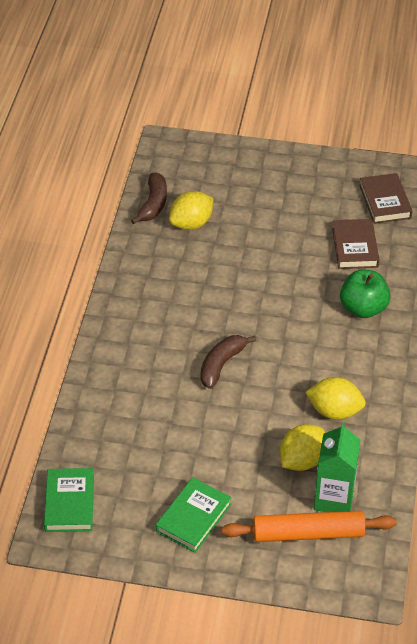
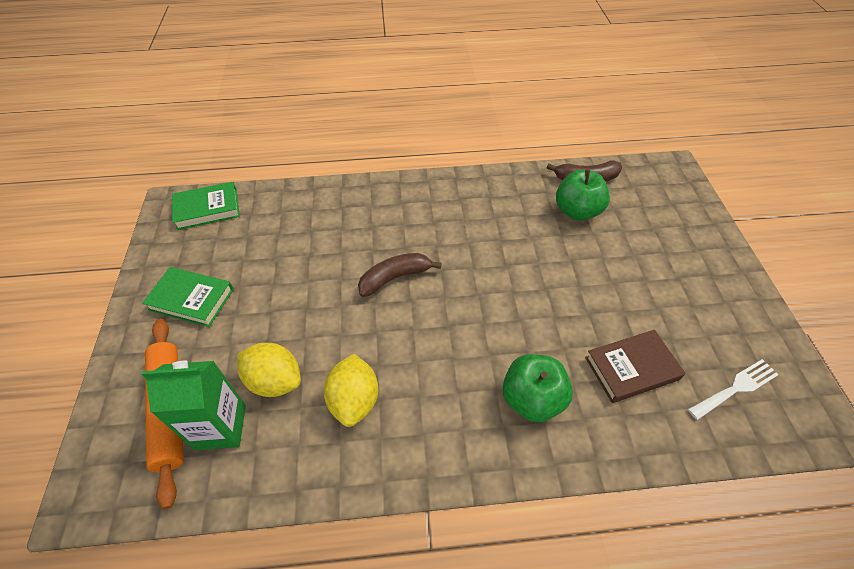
camera: 75 degrees right, 5 degrees up
(191, 223) = (577, 211): yellow lemon -> green apple
(221, 364) = (395, 277): brown banana -> brown banana turned 45 degrees counterclockwise
(385, 202) = (735, 388): brown book -> white fork

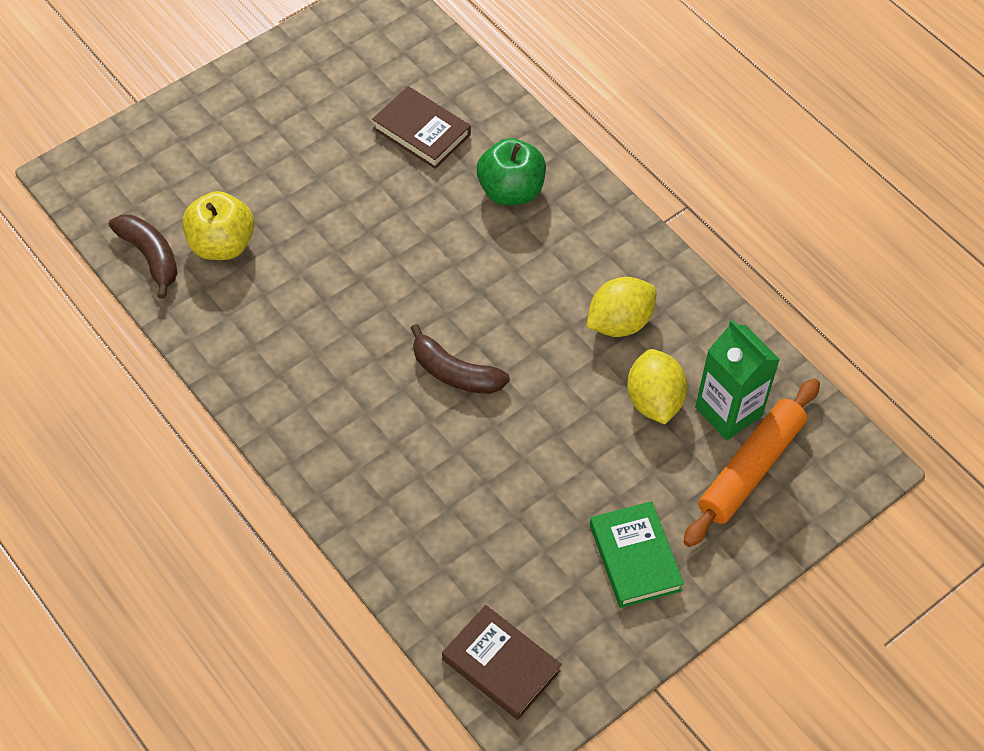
camera: 125 degrees left, 5 degrees up
(207, 209) = (501, 665): green book -> brown book
(577, 211) = (222, 245): green apple -> yellow apple
(735, 388) = (388, 57): white fork -> none

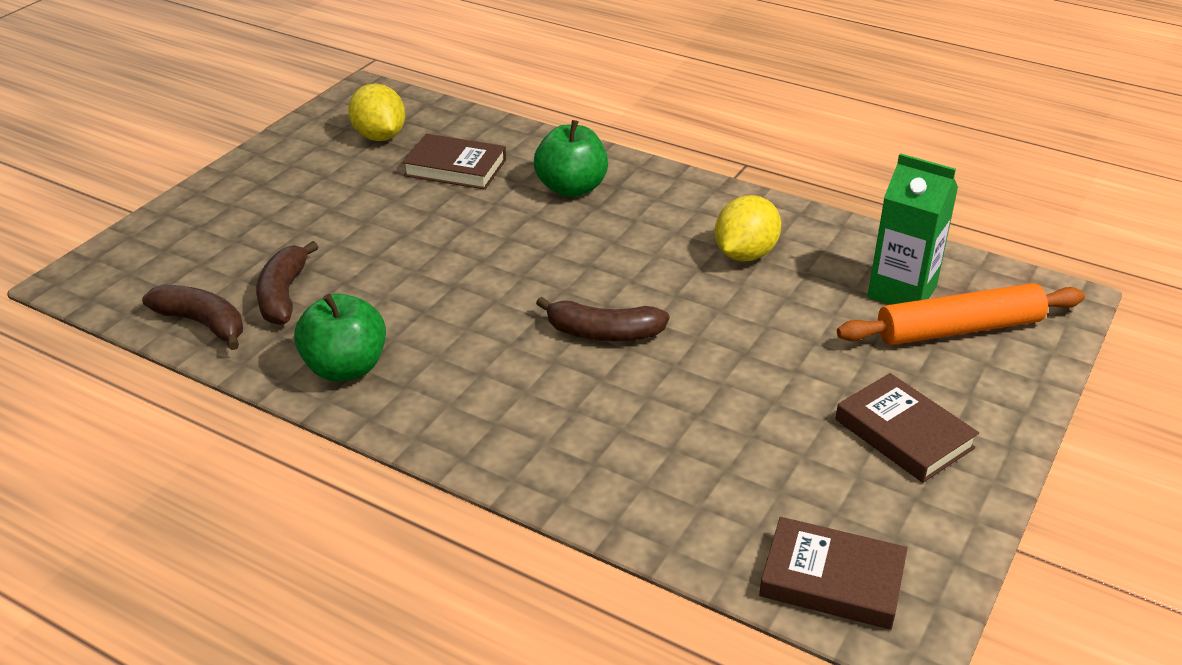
camera: 20 degrees left, 20 degrees down
(222, 245) = (283, 295): yellow apple -> brown banana
(241, 341) = (345, 368): none -> green apple
(635, 557) = (904, 433): green book -> brown book
(654, 401) = (824, 303): yellow lemon -> yellow lemon (379, 136)
(750, 468) = (959, 329): orange rolling pin -> orange rolling pin turned 60 degrees clockwise

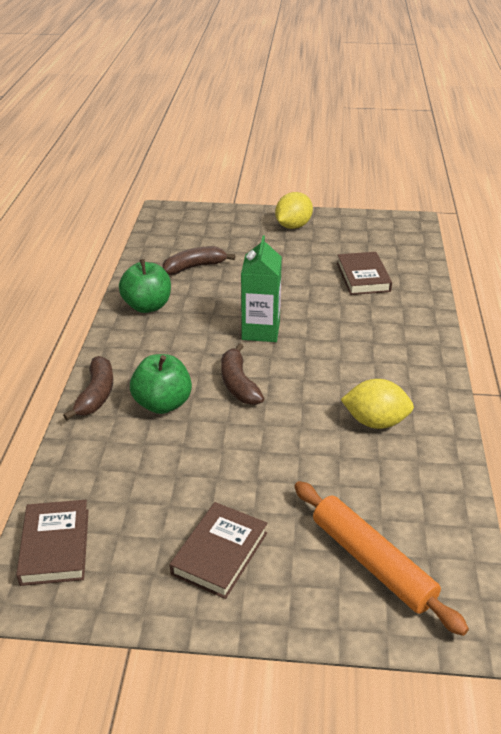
camera: 65 degrees right, 0 degrees up
(203, 323) = (155, 254): brown banana -> brown banana (96, 395)
(379, 136) = (369, 242): yellow lemon -> yellow lemon (293, 226)
(571, 188) = (384, 325): green apple -> green apple (162, 404)
(902, 292) = (396, 517): green carton -> green carton (261, 331)

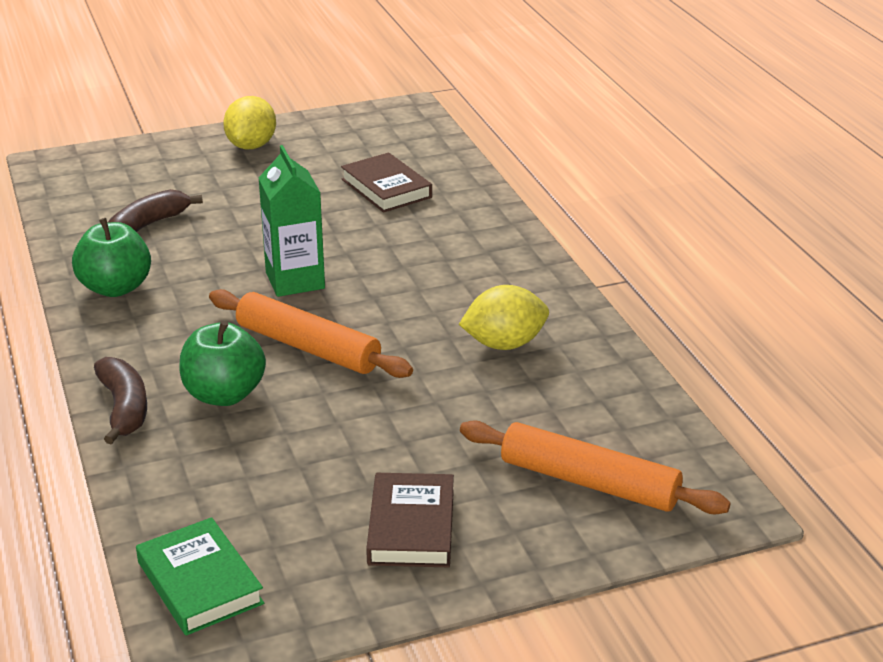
camera: 25 degrees left, 5 degrees down
(55, 546) = (200, 583): brown book -> green book
(238, 384) = (308, 347): brown banana -> orange rolling pin

